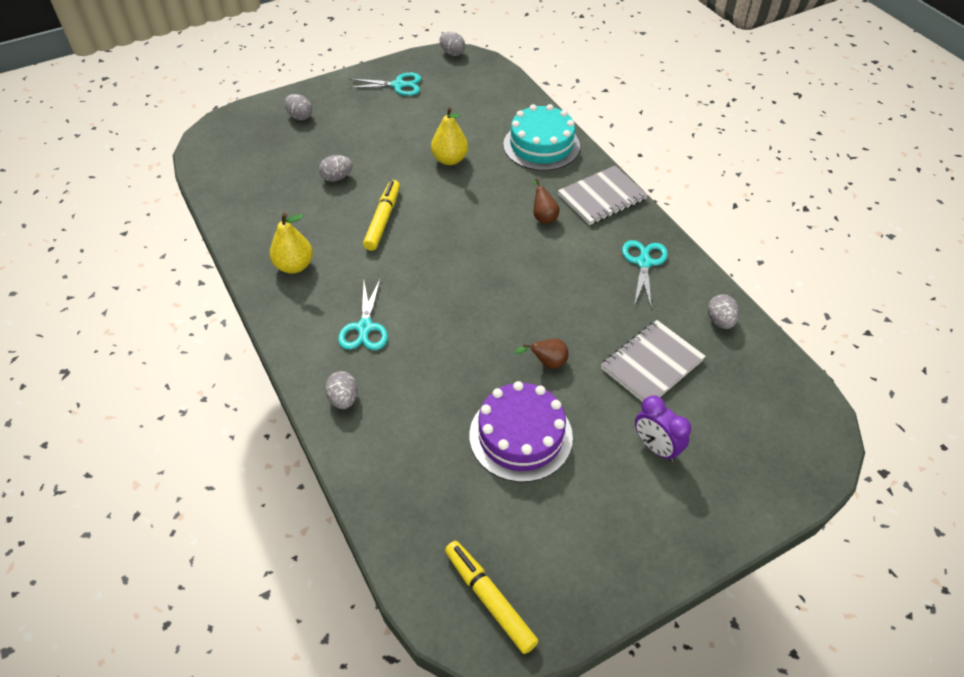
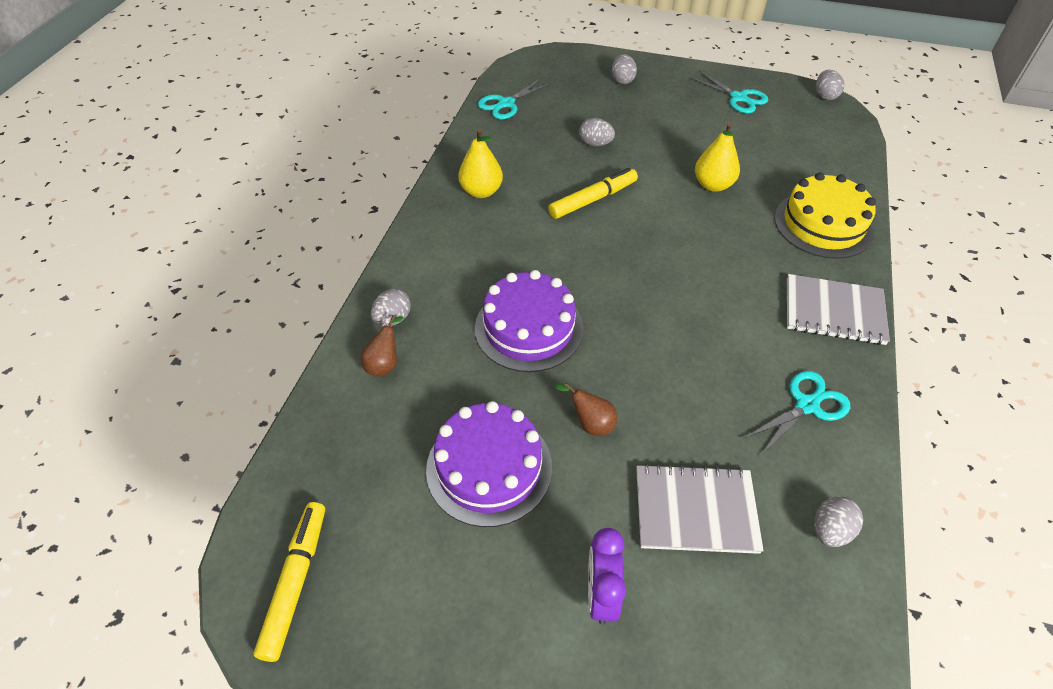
camera: 45 degrees right, 0 degrees up
(365, 327) = (475, 275): turquoise scissors -> turquoise scissors (506, 104)
(443, 335) = (529, 328): none -> purple cake
(541, 145) = (823, 224): turquoise cake -> yellow cake
(543, 217) = (747, 290): brown pear -> brown pear (385, 364)

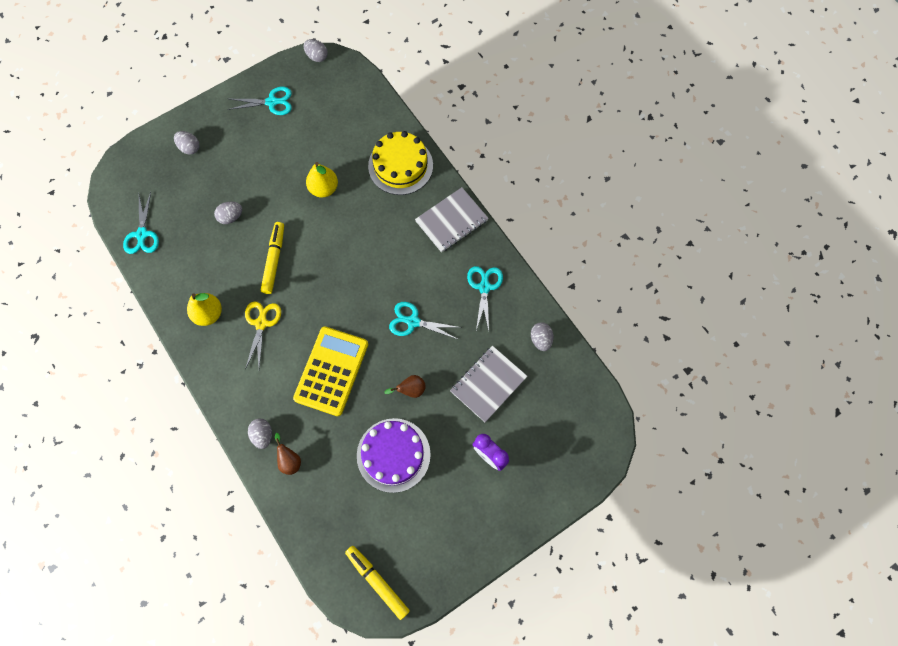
camera: 50 degrees left, 20 degrees up
(516, 234) = (261, 323): none -> yellow scissors
(529, 328) = (331, 371): purple cake -> yellow calculator
(674, 363) = (413, 322): none -> turquoise scissors

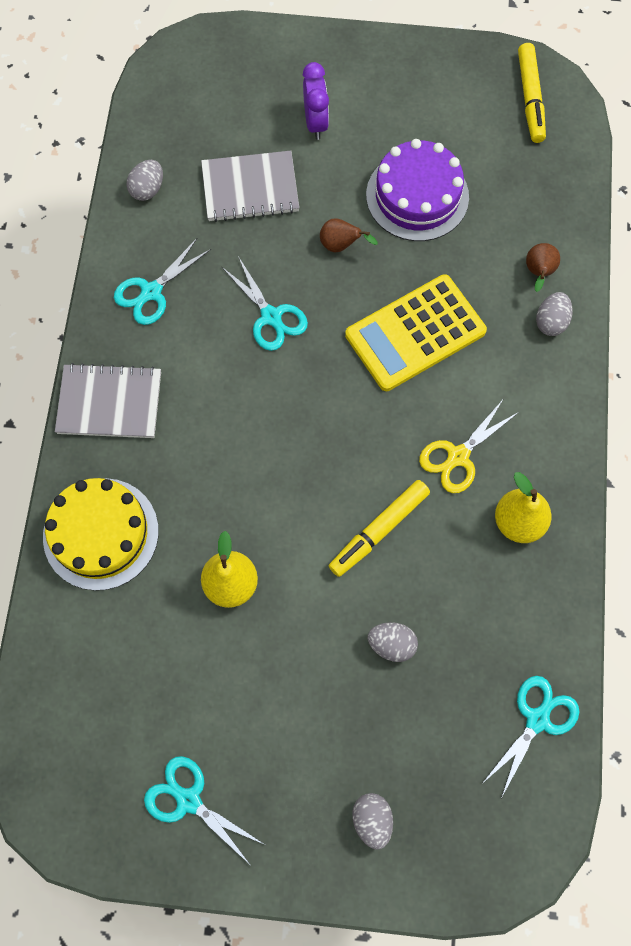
camera: 140 degrees left, 0 degrees up
(317, 56) = (53, 831): grey egg -> none

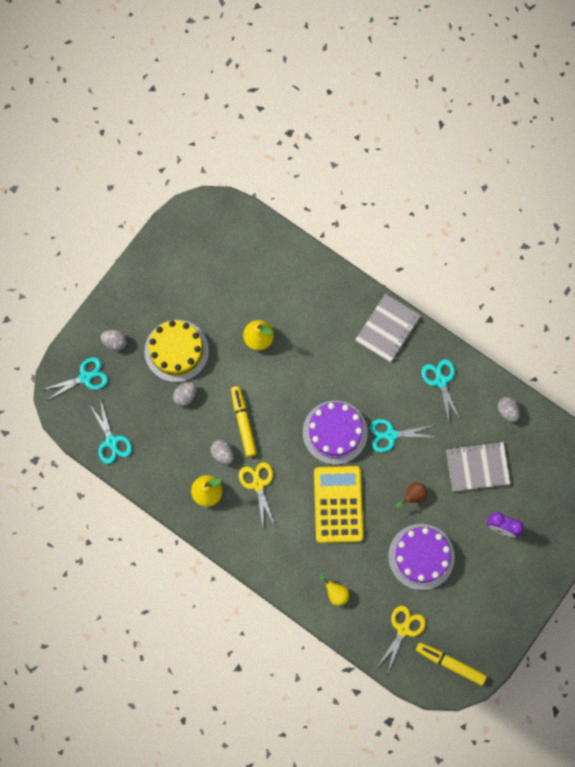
camera: 120 degrees right, 5 degrees up
(101, 533) = (319, 291): yellow cake -> yellow cake (176, 351)
(189, 800) = (171, 269): turquoise scissors -> turquoise scissors (85, 377)
(250, 188) = (477, 467): grey notebook -> grey notebook turned 60 degrees clockwise
(313, 392) = (335, 432): none -> purple cake
(527, 170) = (403, 629): none -> yellow scissors
(538, 273) = (335, 593): brown pear -> yellow pear
(550, 322) = (303, 580): grey egg -> grey egg (222, 454)

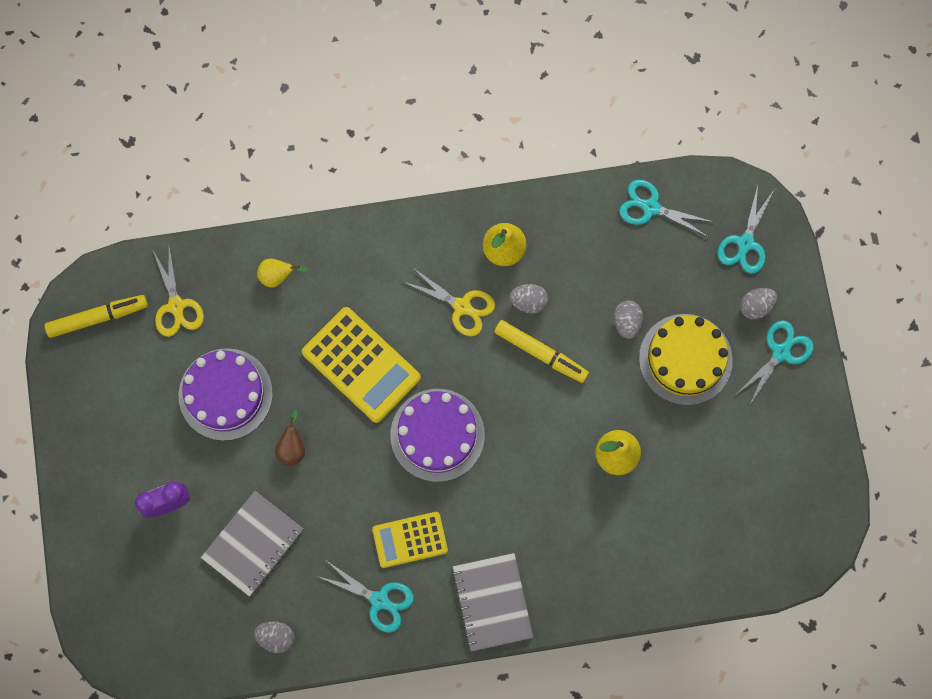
camera: 135 degrees right, 0 degrees up
(391, 435) = (376, 489): turquoise scissors -> turquoise scissors (781, 353)
(398, 395) = (410, 539): none -> yellow calculator

